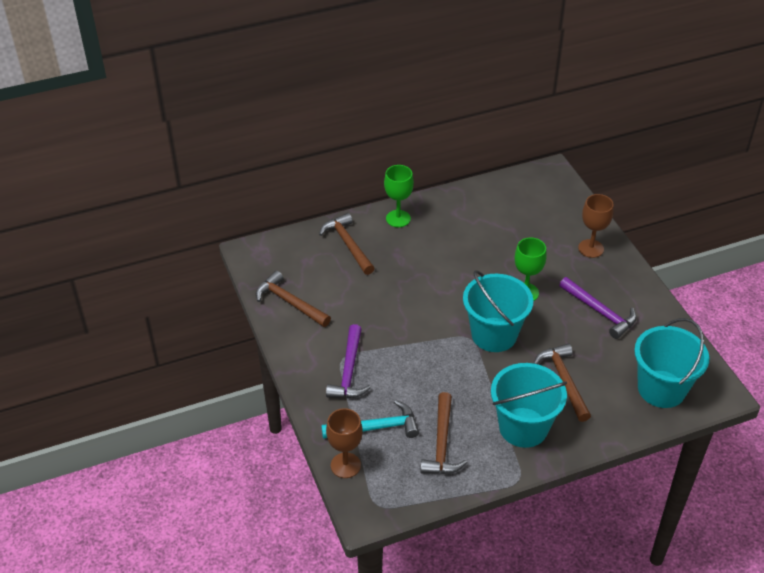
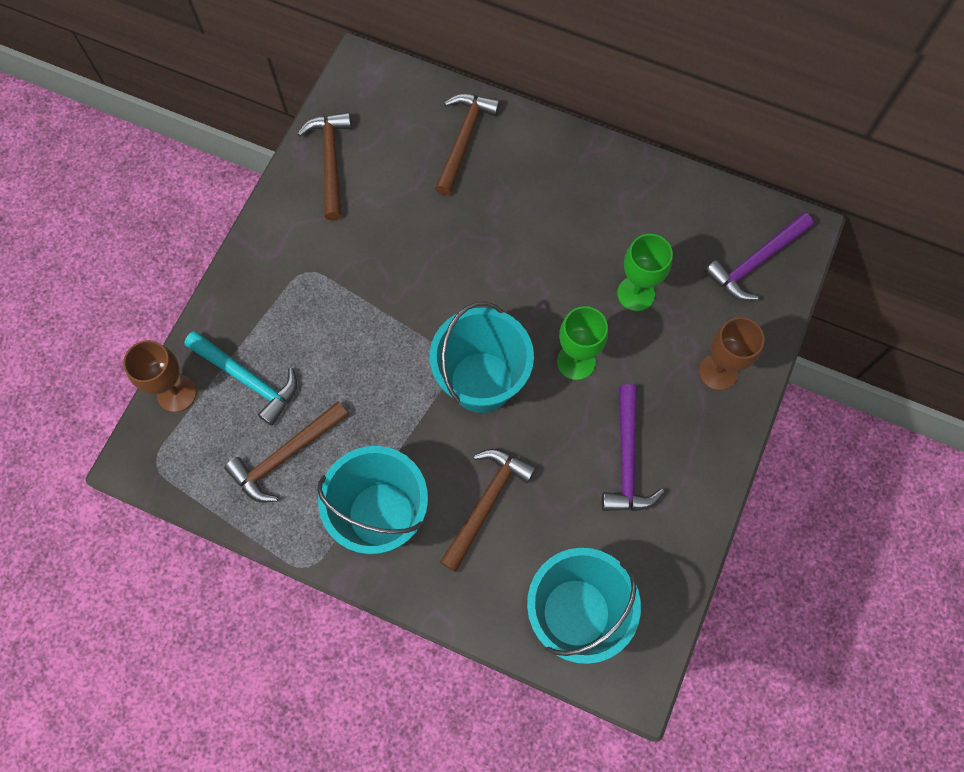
camera: 45 degrees right, 25 degrees up
(349, 371) = (295, 292): purple hammer -> purple hammer (755, 262)
(398, 218) = (552, 150): green goblet -> green goblet (636, 294)

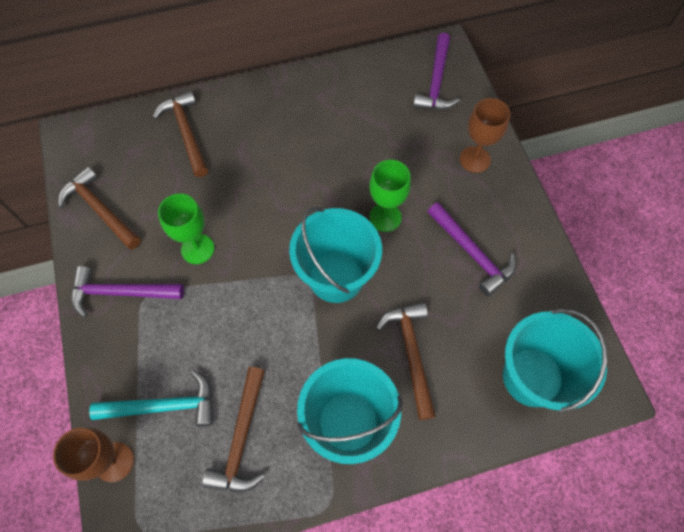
camera: 40 degrees left, 5 degrees down
(289, 253) = (121, 292): none -> purple hammer
(636, 294) = (384, 149): green goblet -> green goblet (197, 249)

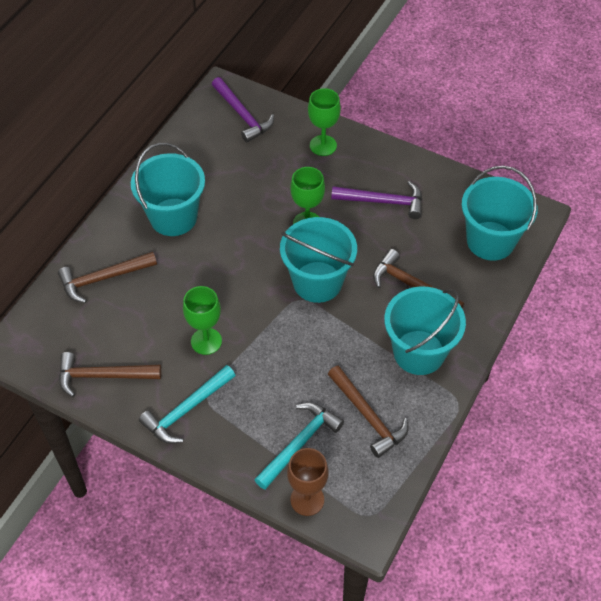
camera: 45 degrees left, 10 degrees down
(121, 292) = (186, 410): purple hammer -> turquoise hammer
(186, 132) = (103, 278): brown hammer -> brown hammer turned 45 degrees counterclockwise
(289, 125) = (173, 217): none -> turquoise bucket
(475, 159) = (323, 145): brown goblet -> green goblet

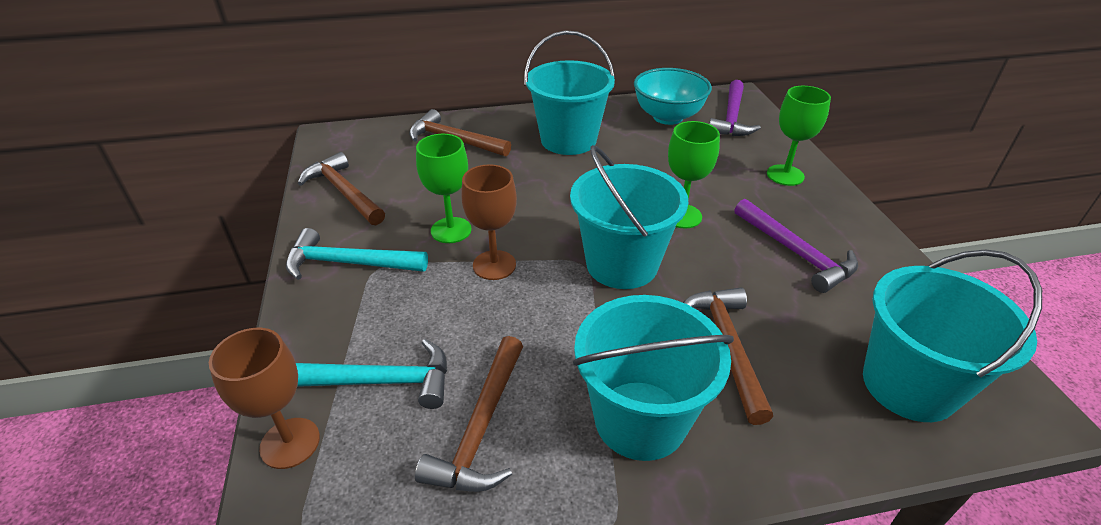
camera: 50 degrees right, 15 degrees down
(205, 145) = (668, 117): none -> turquoise bowl
(260, 340) = (494, 265): none -> brown goblet

